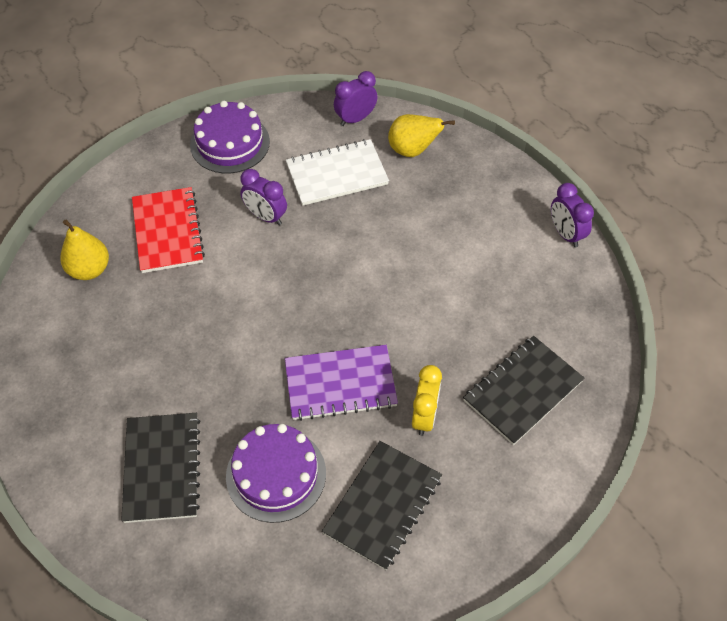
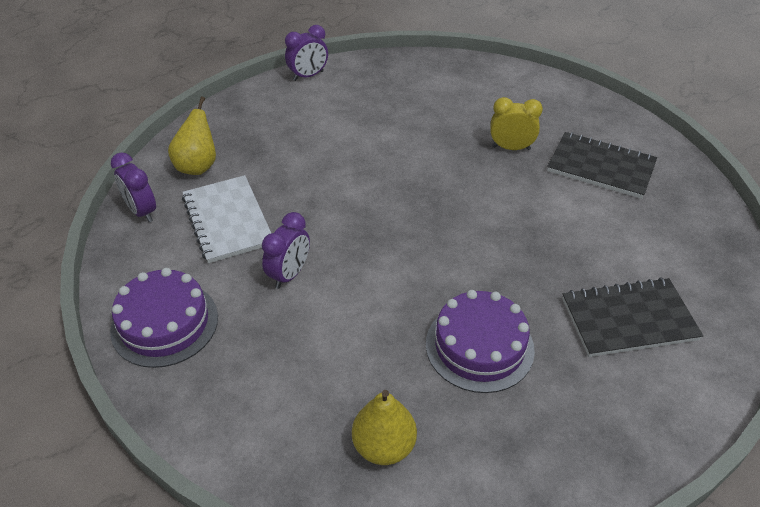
camera: 95 degrees left, 10 degrees down
(168, 231) = (315, 367): red notebook -> none
(276, 474) = (600, 234): purple cake -> purple cake (479, 346)
(340, 384) = (494, 199): purple notebook -> none
(522, 391) = (471, 98): black notebook -> none

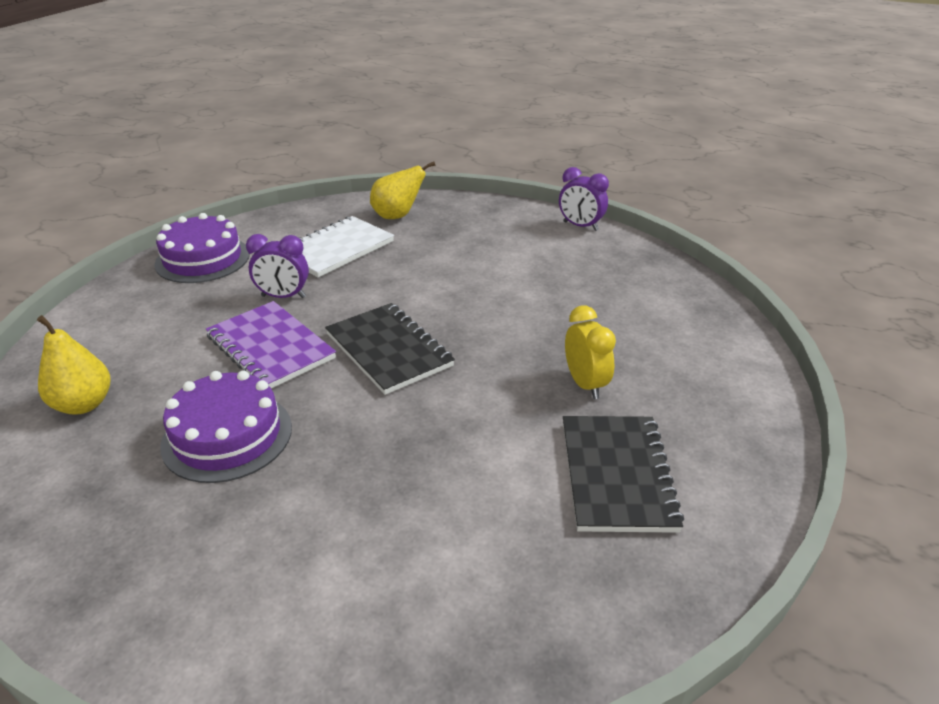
camera: 65 degrees right, 10 degrees down
(142, 211) = (325, 212): purple clock -> none
(369, 298) = (270, 347): none -> purple notebook
(628, 319) = (316, 560): black notebook -> black notebook (389, 350)

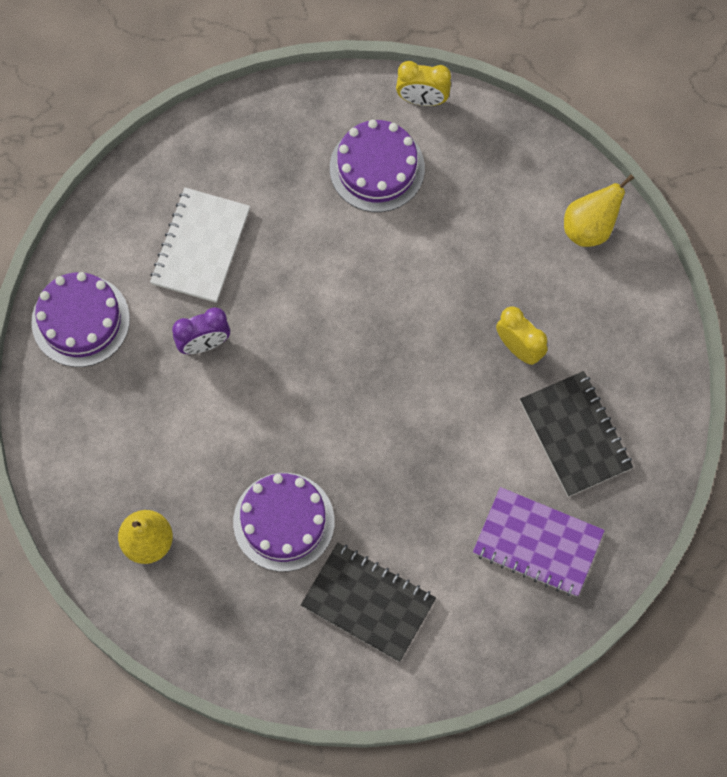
camera: 25 degrees left, 35 degrees up
(270, 347) = (243, 415): purple notebook -> purple notebook (537, 543)
(389, 350) = (344, 375): black notebook -> black notebook (368, 602)
(397, 216) = (224, 158): yellow pear -> yellow pear (590, 228)
(517, 247) = (377, 168): none -> purple cake
(580, 226) = (422, 99): purple clock -> yellow clock

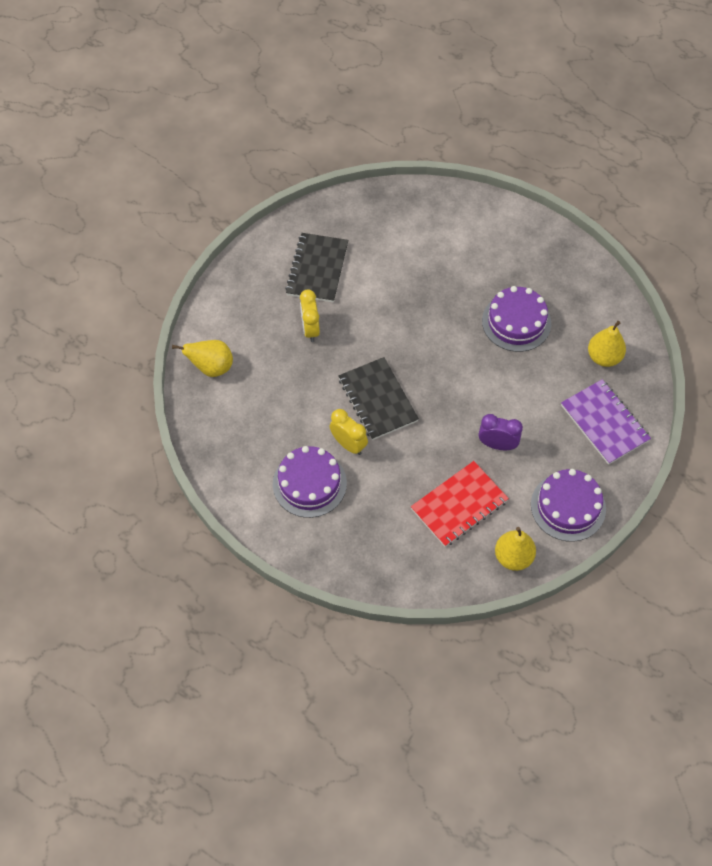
camera: 145 degrees left, 10 degrees down
(106, 226) = (513, 557): none -> yellow pear
(200, 246) = (459, 505): white notebook -> red notebook
(368, 602) = (497, 258): black notebook -> black notebook (377, 400)
(422, 99) = (245, 509): yellow clock -> yellow clock (348, 444)
(537, 543) = (382, 232): purple notebook -> purple notebook (604, 423)

